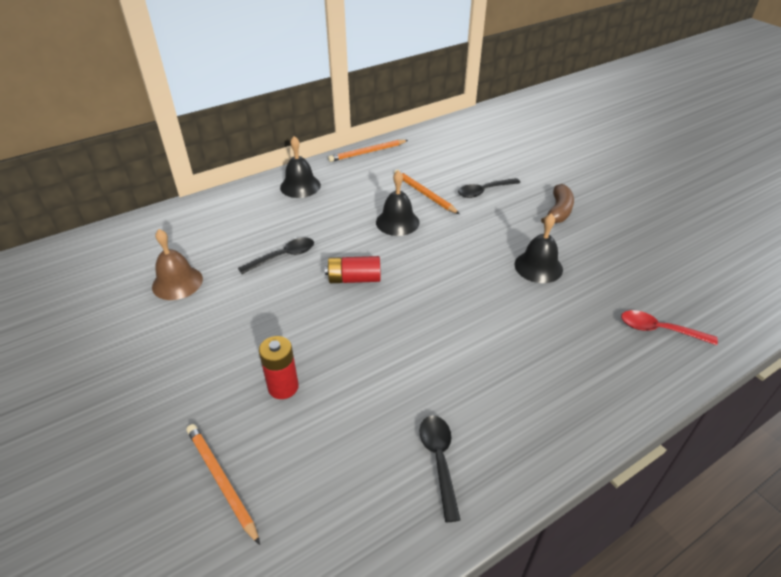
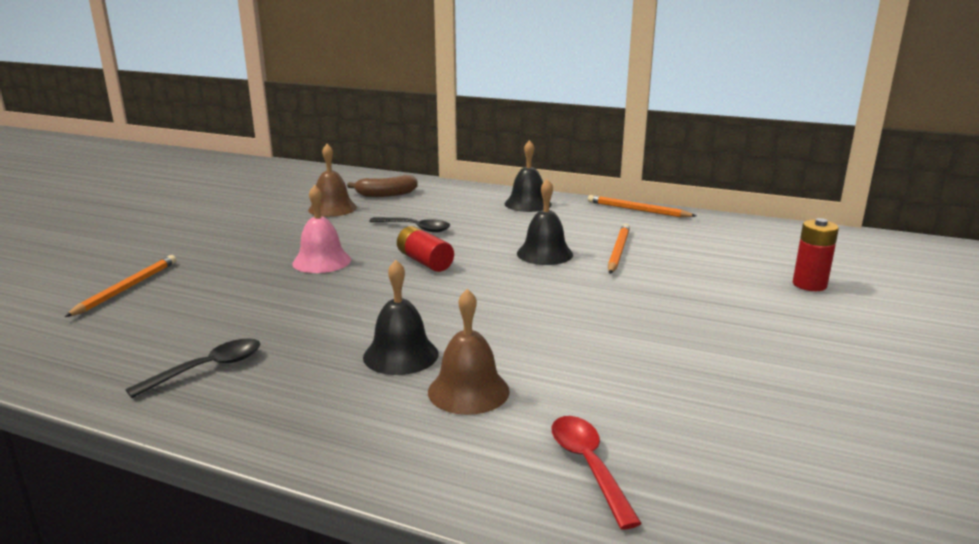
camera: 55 degrees right, 20 degrees down
(283, 387) = (248, 277): red battery -> red battery (809, 285)
(295, 331) = (321, 261): none -> pink bell
(484, 191) = (685, 277): black spoon -> none
(538, 267) = (592, 344): black bell -> black bell (401, 355)
(558, 211) = (735, 329): brown banana -> brown banana (386, 194)
(559, 339) = (468, 391): none -> brown bell

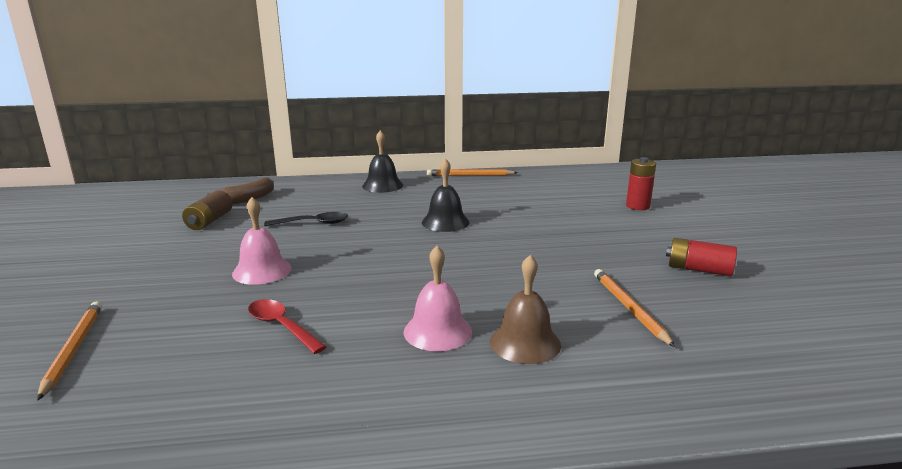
camera: 30 degrees left, 0 degrees up
(208, 369) = (276, 399): black spoon -> none
(332, 208) = (209, 221): brown bell -> brown battery
(401, 355) = (437, 331): black bell -> pink bell
(425, 262) = (358, 249): red battery -> red battery (698, 269)
(588, 466) = (669, 368): red spoon -> red spoon (281, 326)
(618, 251) = (495, 209): orange pencil -> orange pencil (629, 308)

